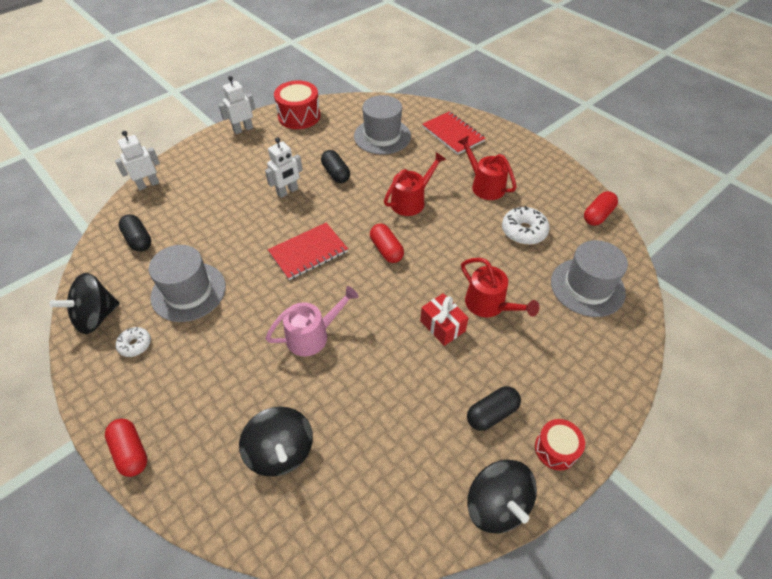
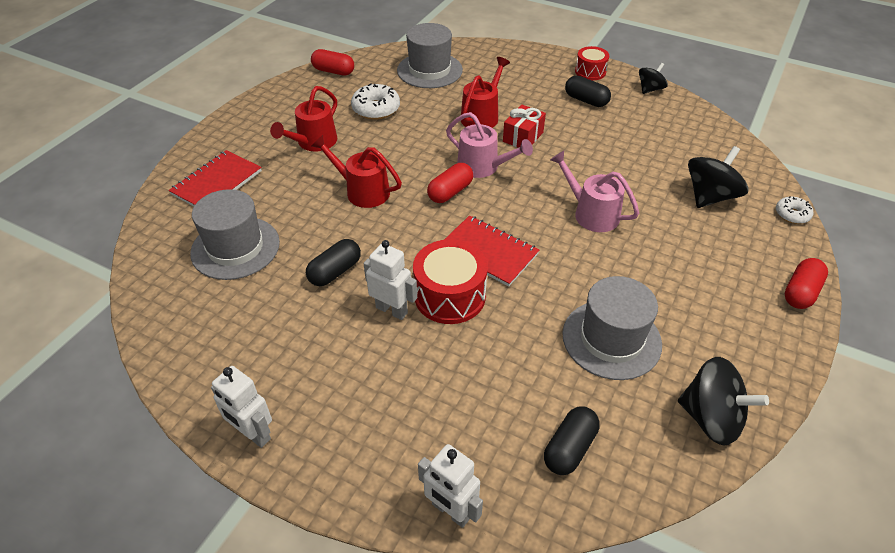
camera: 110 degrees left, 5 degrees down
(135, 345) = (710, 353): white donut -> white donut (792, 214)
(299, 116) = (197, 364): red drum -> red drum (450, 296)
(409, 281) = (483, 167): none -> pink watering can
(497, 505) = (650, 89): black spinning top -> black spinning top, size x0.60

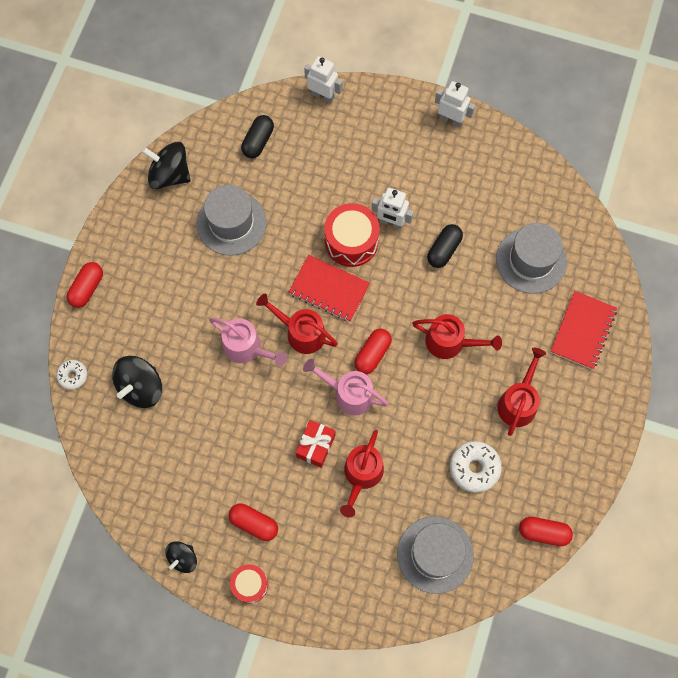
camera: 170 degrees right, 25 degrees up
(527, 218) = (301, 332): none -> red watering can
(586, 100) = (254, 523): black capsule -> red capsule

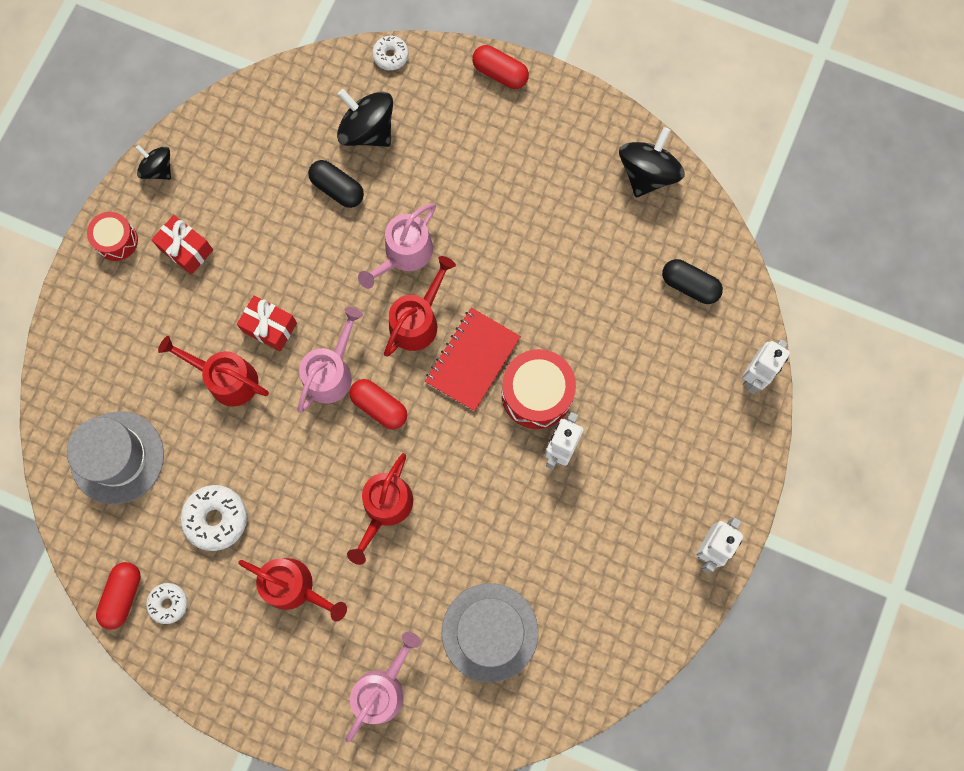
camera: 95 degrees right, 5 degrees up
(231, 223) = (574, 245): grey hat -> none
(254, 523) = (186, 249): red capsule -> red gift
(444, 250) = (515, 514): black capsule -> black capsule (337, 189)
(544, 496) = (168, 603): none -> white donut
(582, 331) = (382, 689): red notebook -> pink watering can

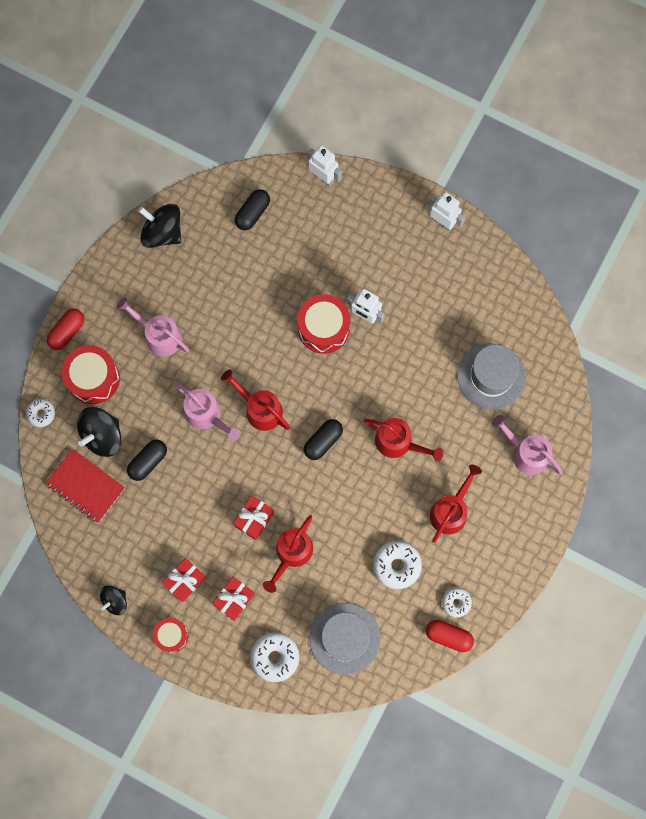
camera: 85 degrees left, 0 degrees up
(91, 370) = (275, 657): none -> white donut
(164, 312) = (234, 599): none -> red gift
(331, 372) = (294, 475): pink watering can -> pink watering can (159, 336)
(379, 407) = (323, 441): red capsule -> black capsule
(441, 111) = (93, 378): none -> red drum
(472, 360) = (294, 371): red notebook -> red notebook (85, 486)

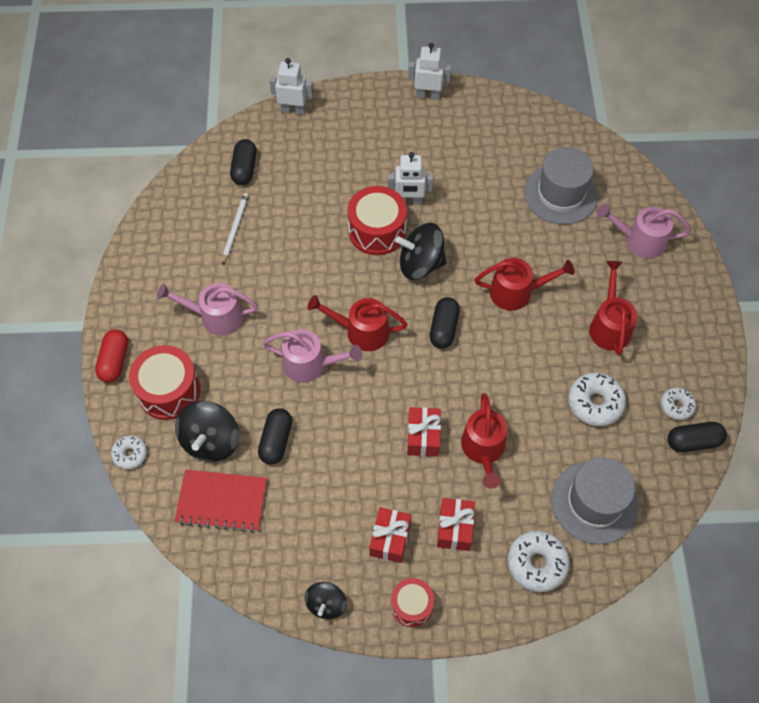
camera: 30 degrees left, 15 degrees down
(162, 232) = (164, 226): black spinning top -> black spinning top (420, 264)
(215, 265) = (235, 228): none -> white pencil
(448, 636) = (693, 441): red capsule -> black capsule

